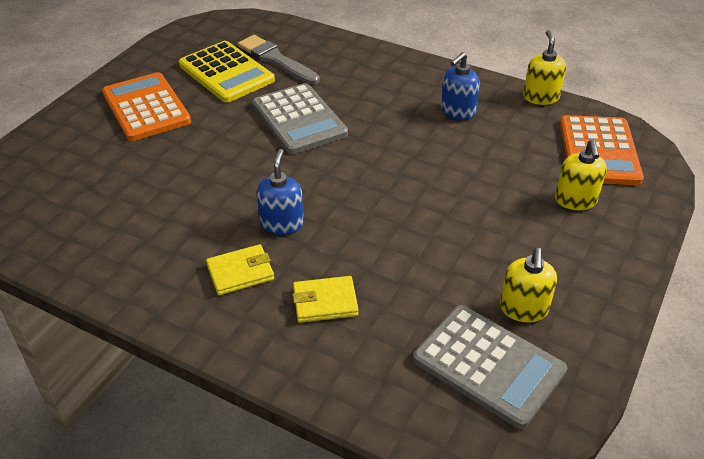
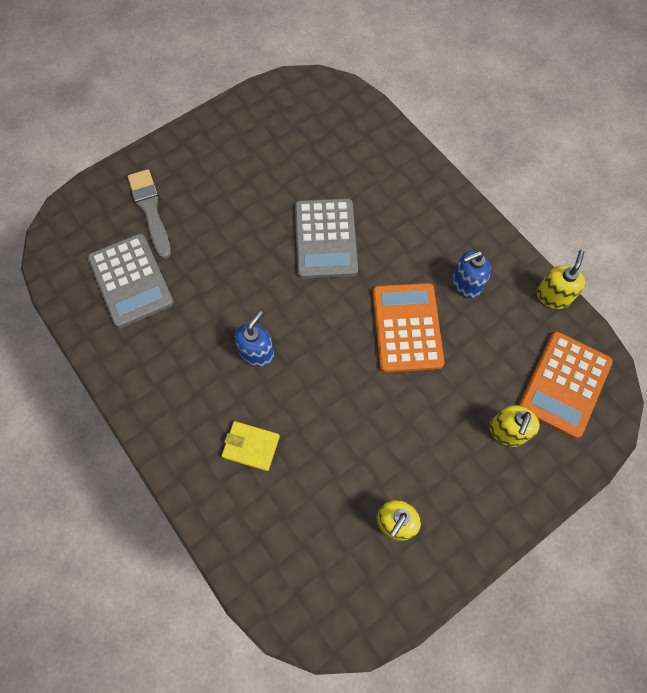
camera: 25 degrees right, 25 degrees up
(146, 108) = (209, 175): orange calculator -> orange calculator (407, 327)
(226, 73) = (292, 155): yellow calculator -> none
(240, 272) = (204, 389): yellow wallet -> none
(276, 60) = (341, 154): grey brush -> grey brush (150, 210)
(488, 365) = (338, 562): grey calculator -> grey calculator (131, 280)

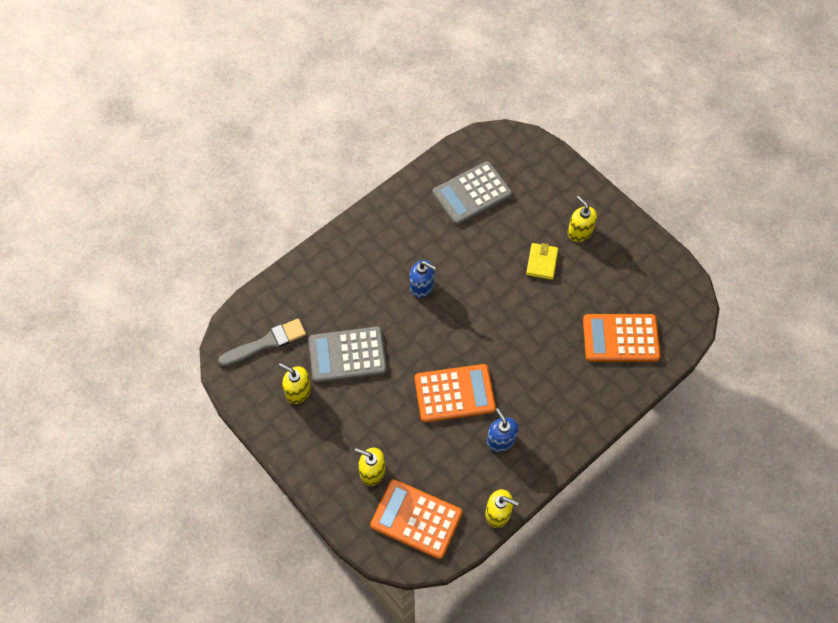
camera: 85 degrees right, 5 degrees down
(150, 210) = (536, 196): grey brush -> grey brush (266, 343)
(208, 172) = (579, 232): none -> yellow soap dispenser
(251, 446) = (348, 291): yellow wallet -> yellow wallet (541, 262)
(325, 239) = (529, 326): grey calculator -> grey calculator (347, 355)
(348, 152) = (620, 338): none -> orange calculator

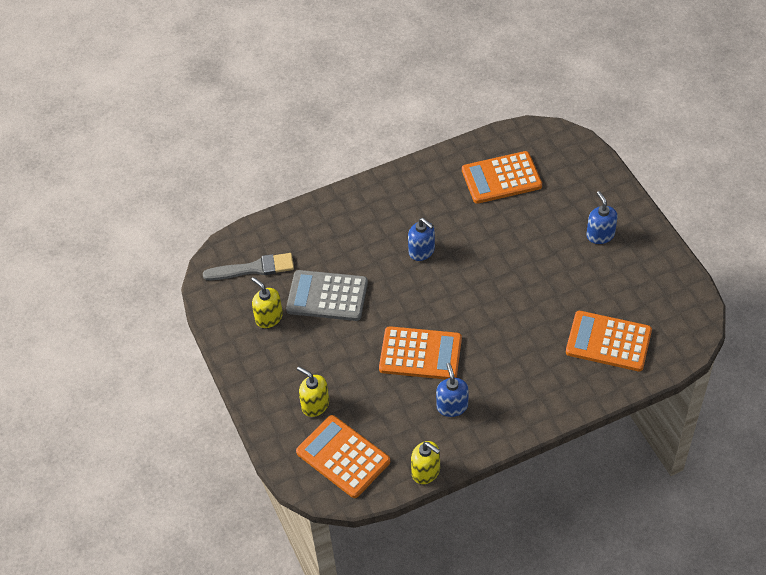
camera: 20 degrees right, 10 degrees down
(472, 194) = (501, 178): grey calculator -> orange calculator
(541, 262) = (551, 255): yellow wallet -> none
(579, 232) = (600, 235): yellow soap dispenser -> blue soap dispenser

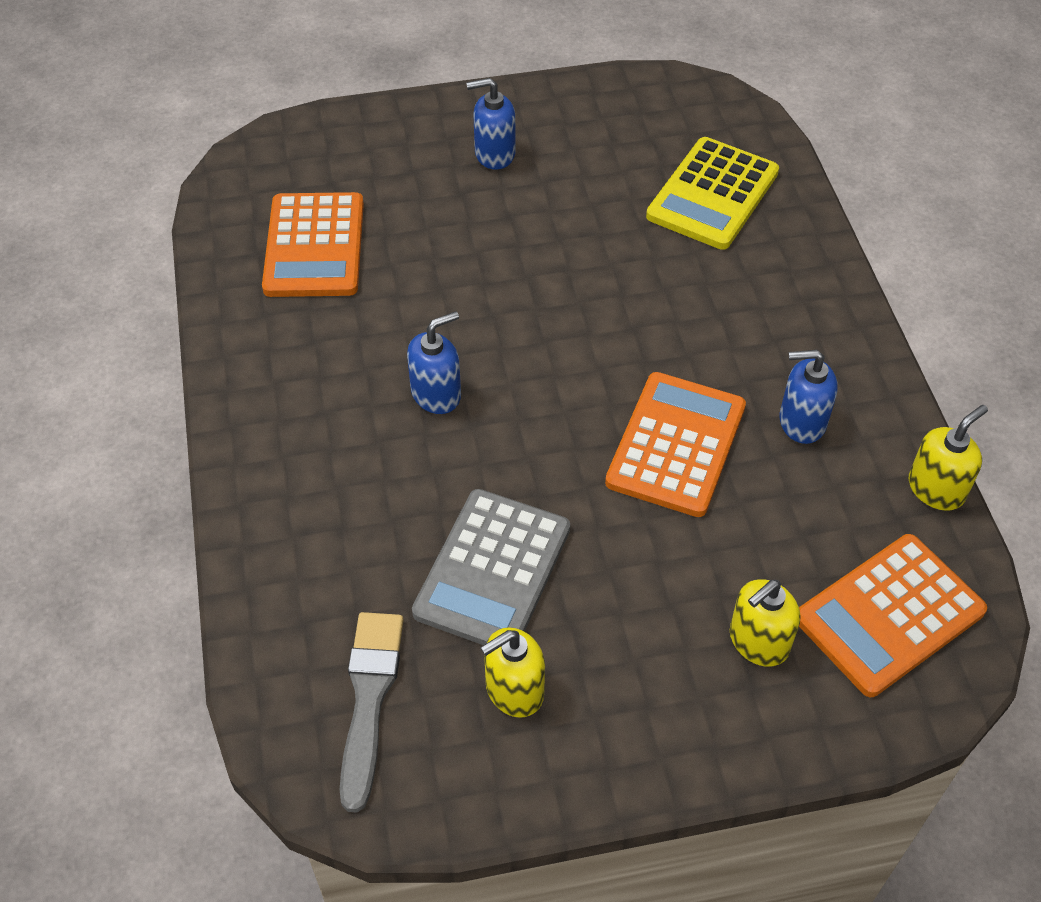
camera: 80 degrees left, 0 degrees up
(608, 342) = (712, 194): orange calculator -> yellow calculator

